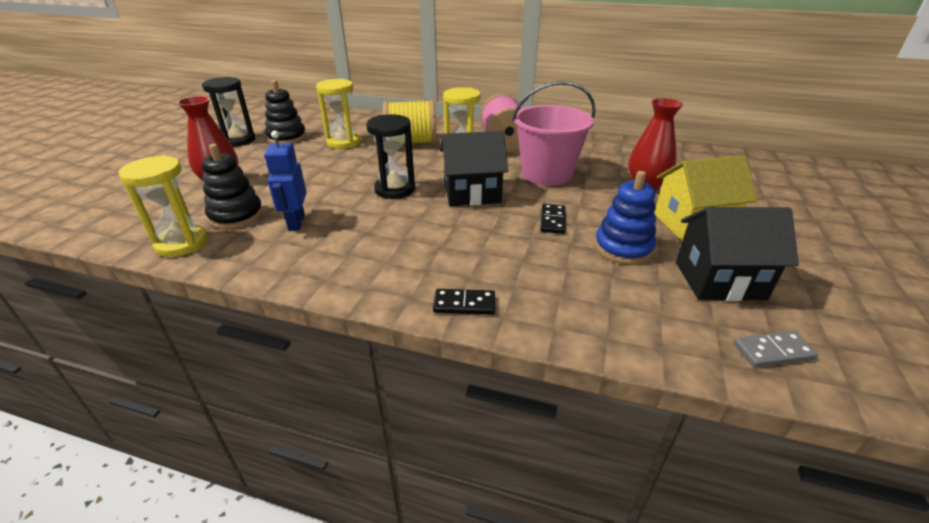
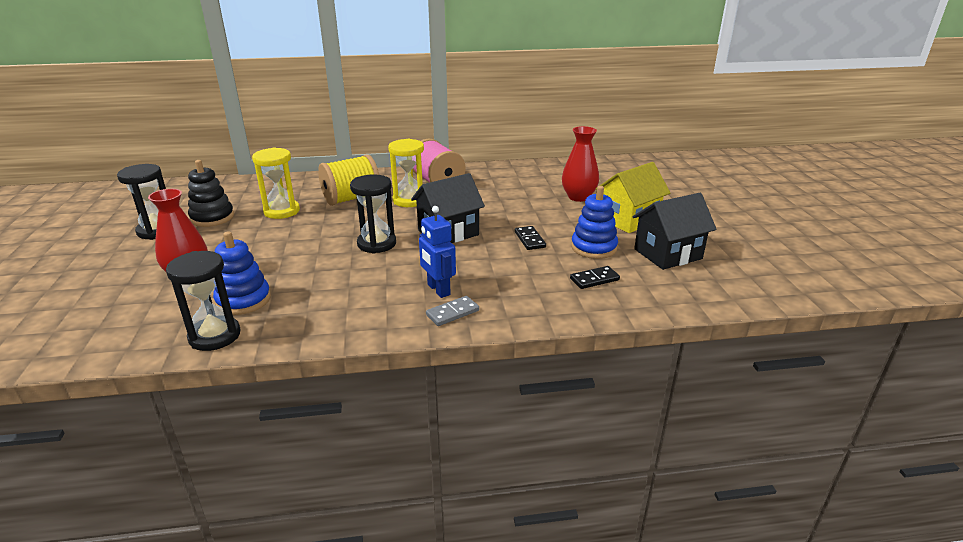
camera: 25 degrees left, 5 degrees down
(182, 243) = (215, 336): yellow hourglass -> black hourglass
(236, 216) = (243, 300): black stacking toy -> blue stacking toy
(296, 223) = (311, 292): blue robot -> blue robot (438, 290)
(464, 304) = (512, 314): black domino -> black domino (594, 279)
(547, 174) = (497, 204): pink bucket -> none
(773, 351) = (721, 288): grey domino -> grey domino (452, 313)

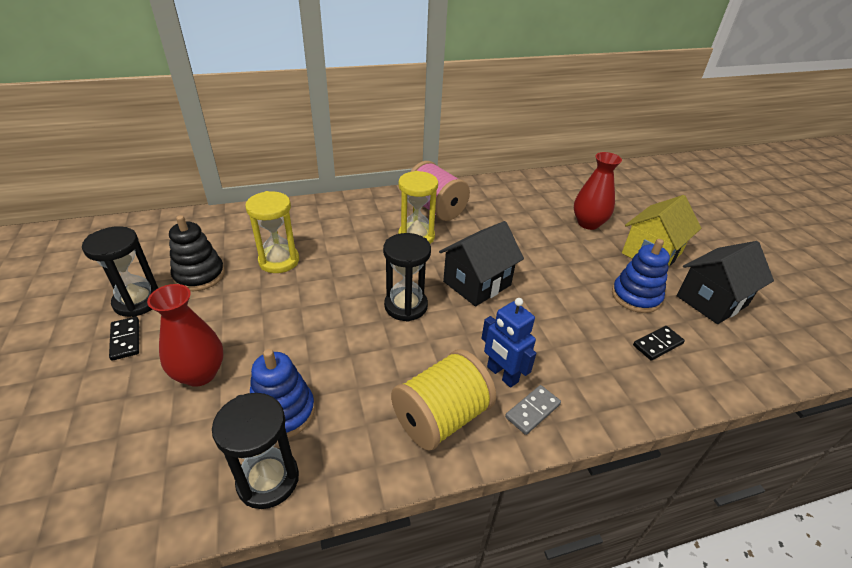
camera: 10 degrees left, 10 degrees up
(351, 199) = (351, 237): yellow spool -> yellow spool (441, 418)
(530, 240) = (566, 289): black domino -> black domino (126, 340)

